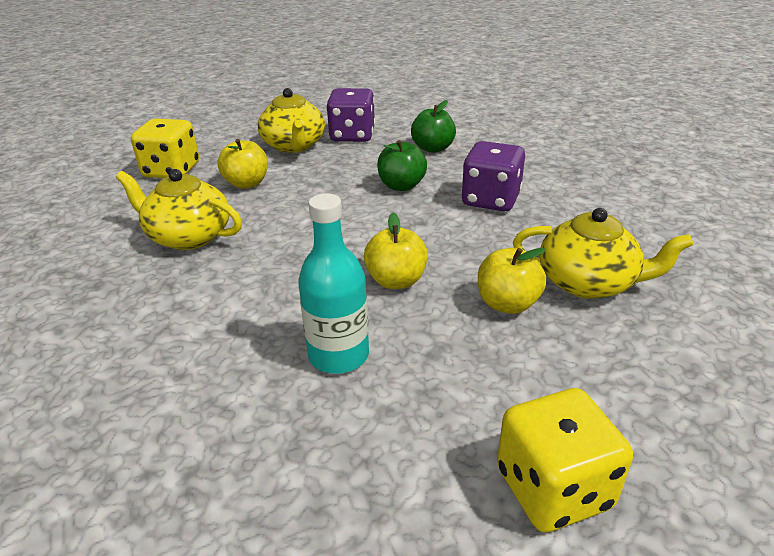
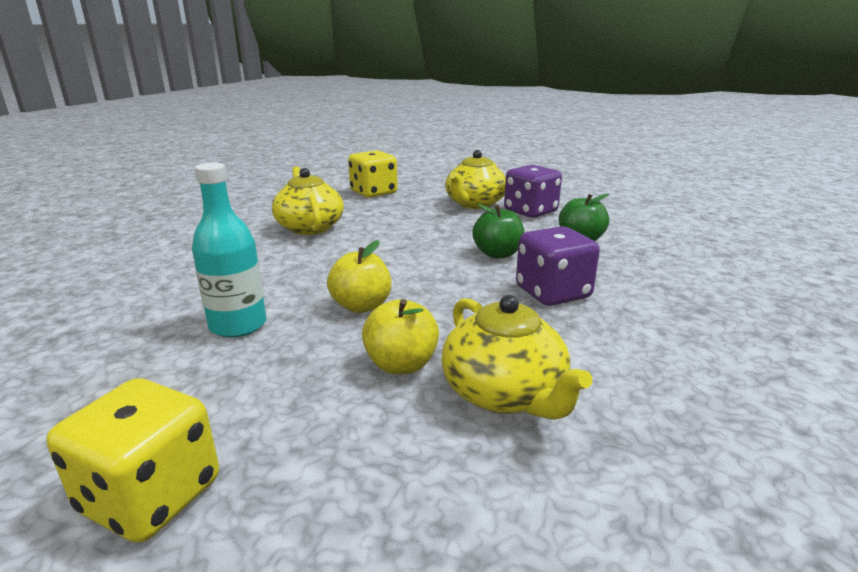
camera: 45 degrees right, 10 degrees down
(246, 183) = (398, 214): yellow apple -> none

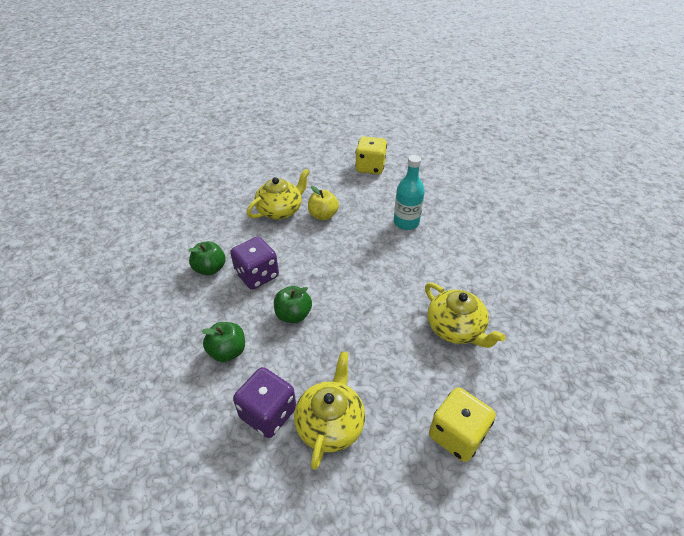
camera: 165 degrees right, 20 degrees up
(361, 306) = (358, 245): yellow apple -> none
(505, 394) = (280, 210): yellow teapot -> yellow teapot turned 90 degrees clockwise
(642, 310) = (210, 269): none -> green apple

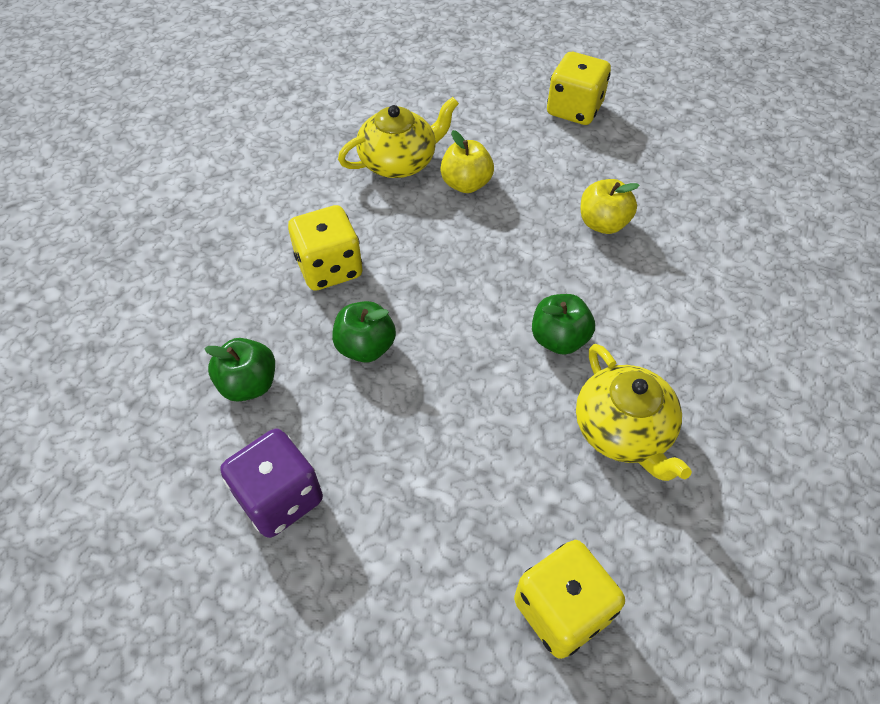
camera: 15 degrees right, 10 degrees up
(210, 269) = (261, 242): green apple -> green apple (559, 339)
(257, 275) = (329, 268): purple dice -> yellow dice
(330, 423) = (368, 538): yellow teapot -> none
(406, 222) = (603, 223): turquoise bottle -> yellow apple

